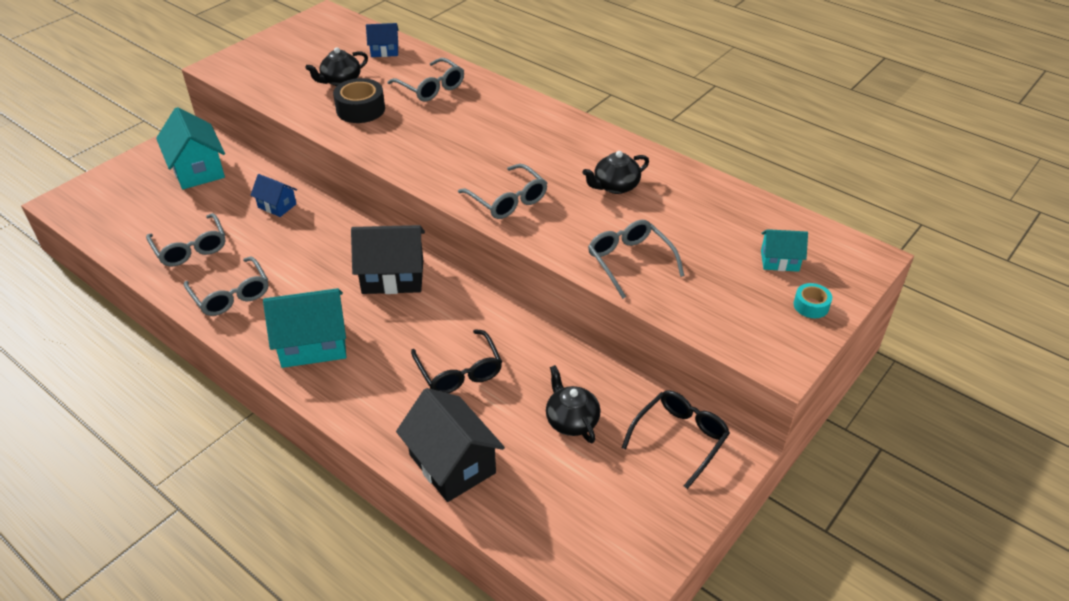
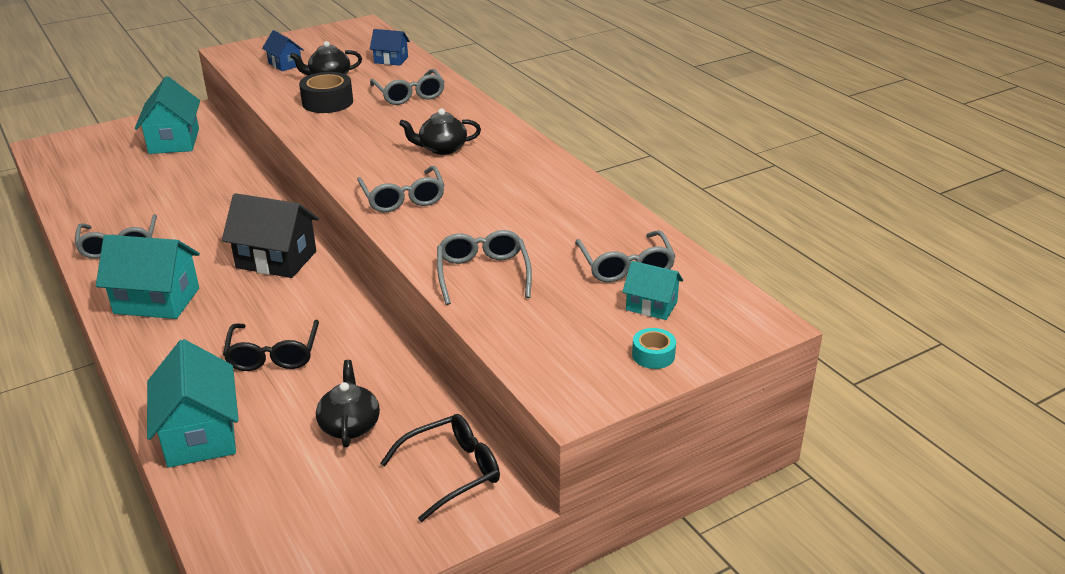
camera: 20 degrees right, 10 degrees down
(190, 248) = (116, 201): grey glasses -> grey glasses (625, 266)
(277, 206) = (219, 181): blue house -> blue house (285, 64)
(452, 464) = (200, 434): black house -> turquoise house
(615, 186) = (524, 206): black teapot -> black teapot (442, 149)

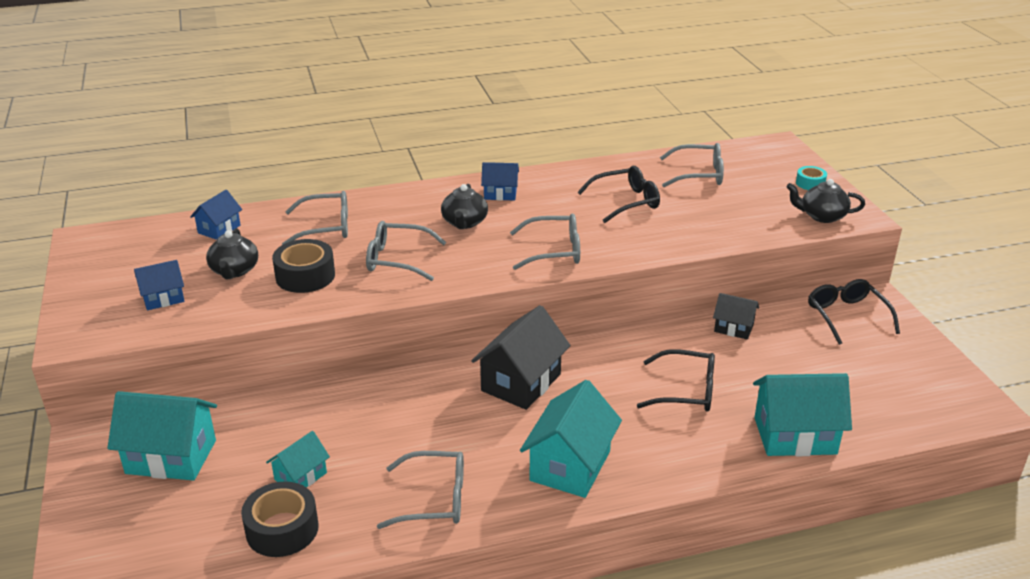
camera: 75 degrees left, 0 degrees up
(94, 194) = (282, 529): none -> black tape
(350, 425) = (790, 356): black teapot -> black teapot (822, 216)
(399, 378) = (733, 328): none -> black house
(483, 274) = (694, 228): grey glasses -> grey glasses (397, 259)
(509, 157) = (500, 194): none -> blue house
(527, 225) = (626, 202): none -> black glasses
(651, 306) = (752, 174): turquoise house -> turquoise house (300, 476)

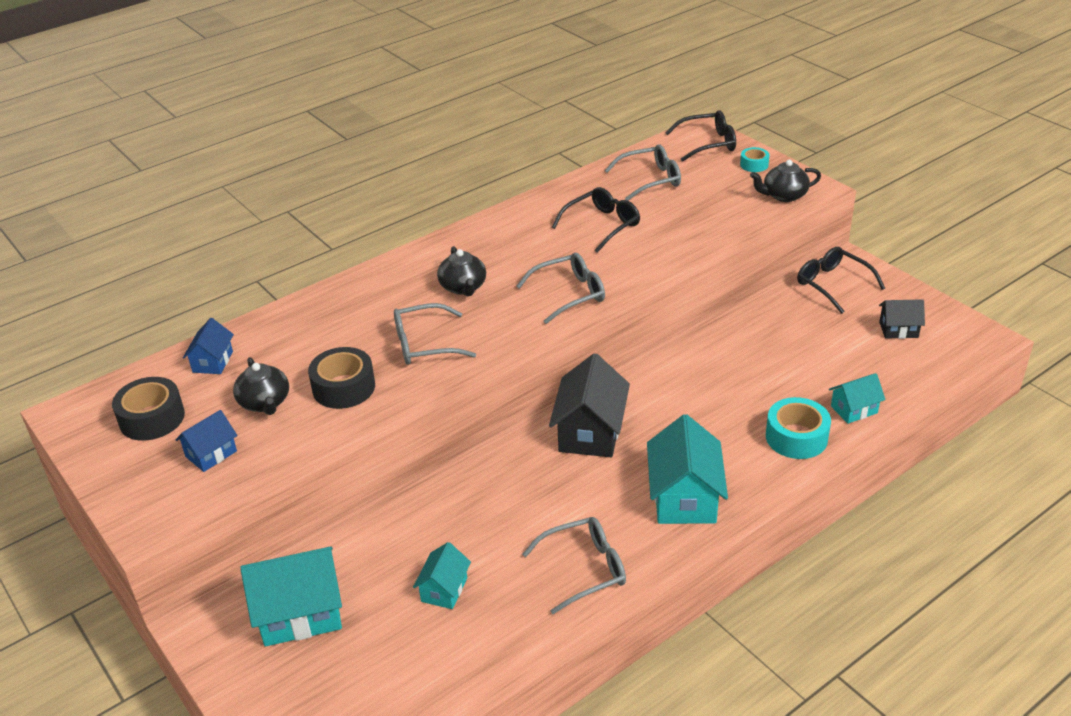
camera: 20 degrees left, 5 degrees up
(282, 529) = (462, 646): black tape -> black tape (152, 418)
(326, 227) = (326, 329): grey glasses -> none
(500, 194) = (477, 247): blue house -> none
(686, 391) = (740, 396): black glasses -> black glasses (708, 143)
(718, 444) = (796, 437): none -> turquoise tape
(733, 328) = (745, 323): black house -> black house (898, 330)
(795, 435) = (854, 409): turquoise house -> turquoise house, size x0.55

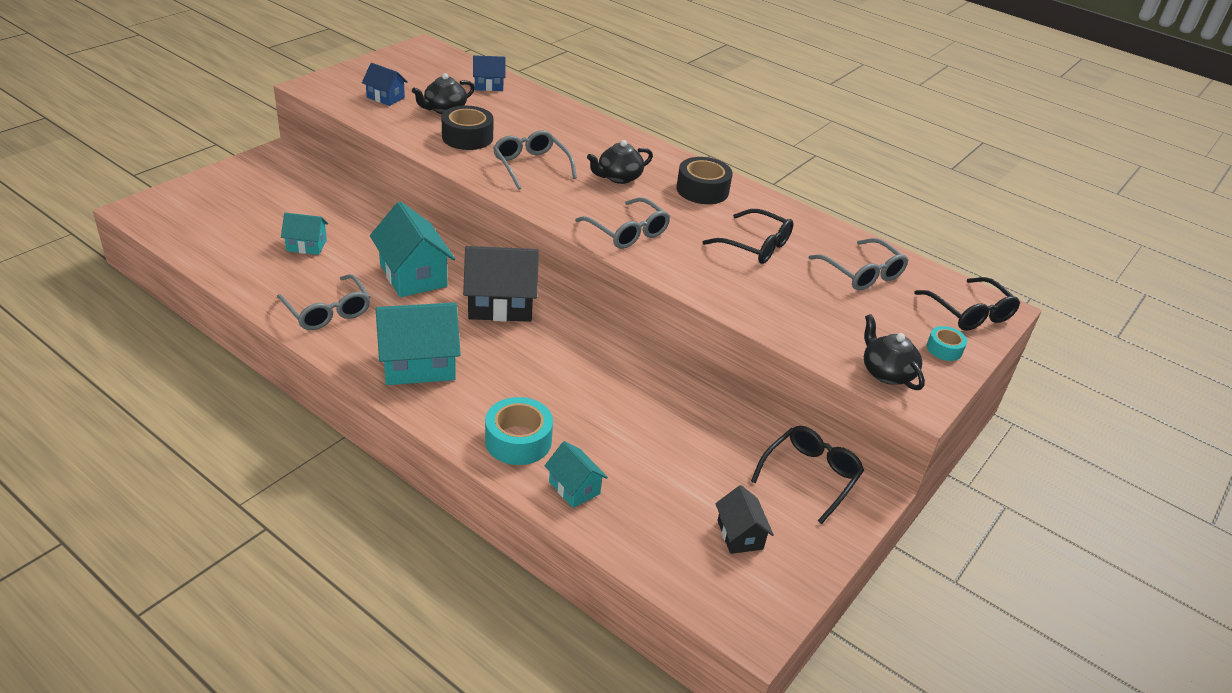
camera: 70 degrees right, 0 degrees up
(152, 418) = (421, 73): black tape -> black tape (702, 190)
(300, 614) = (286, 189): turquoise house -> turquoise house (413, 275)

